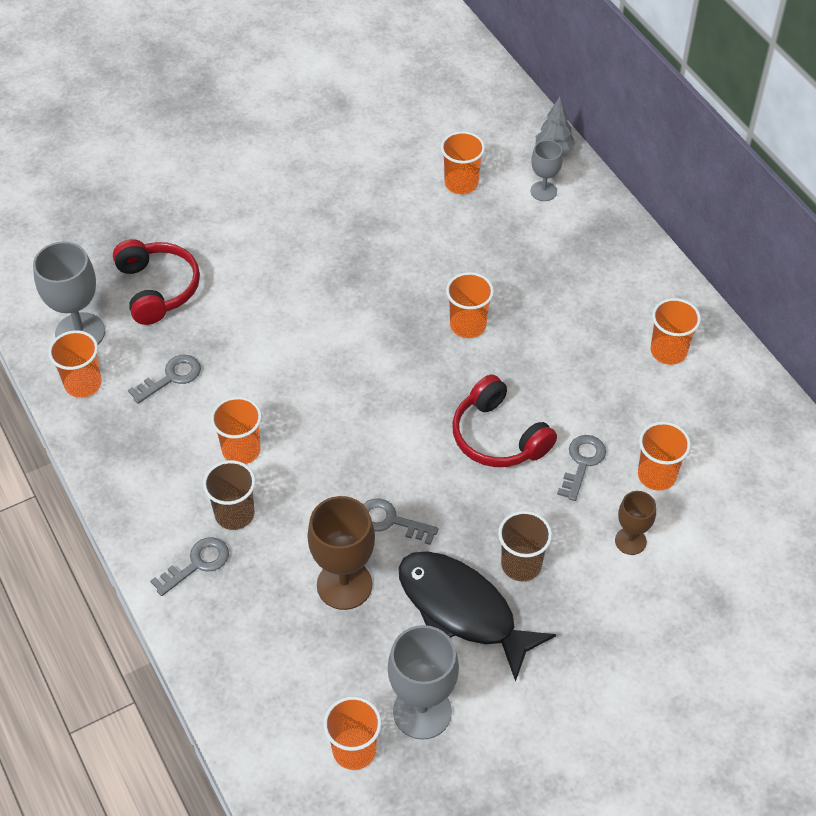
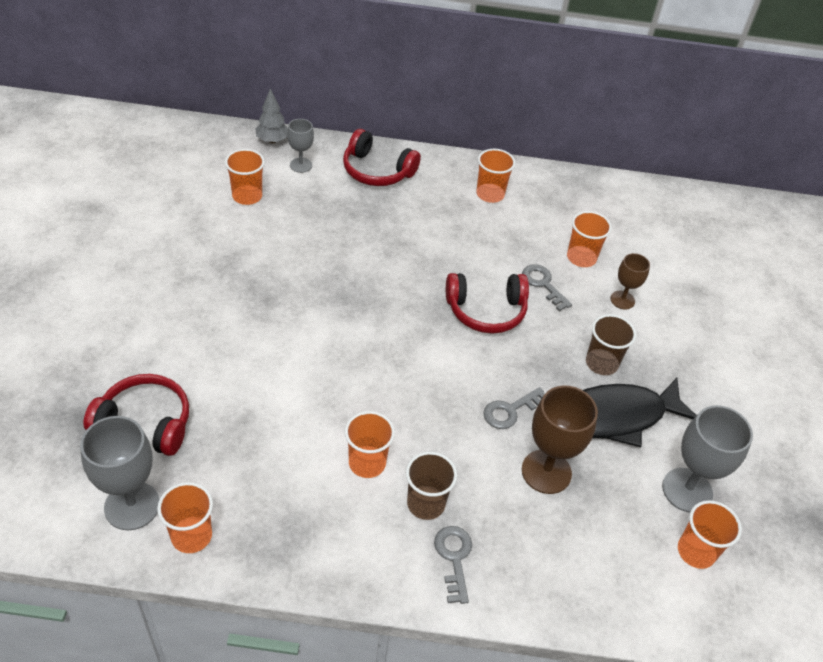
camera: 60 degrees left, 5 degrees down
(171, 377) = (249, 468): grey key -> none
(468, 325) = (376, 268): orange cup -> none
(600, 247) = (377, 171): none -> red headphones

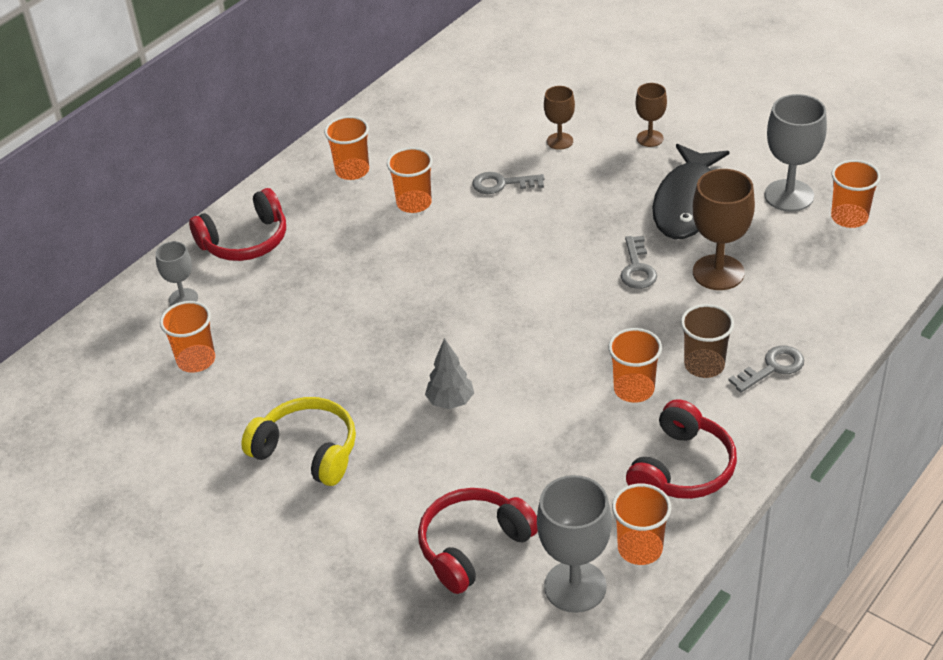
camera: 50 degrees left, 5 degrees down
(193, 289) = (307, 451): none -> yellow headphones
(272, 140) = (120, 309): grey tree -> grey tree (450, 402)
(454, 558) = (772, 368): grey key -> grey key turned 120 degrees clockwise
(486, 311) = (507, 236): red headphones -> red headphones (682, 468)
(581, 258) = (488, 144): orange cup -> orange cup (414, 203)
(601, 363) = (623, 187): brown cup -> none
(676, 358) = (650, 138): none -> brown goblet

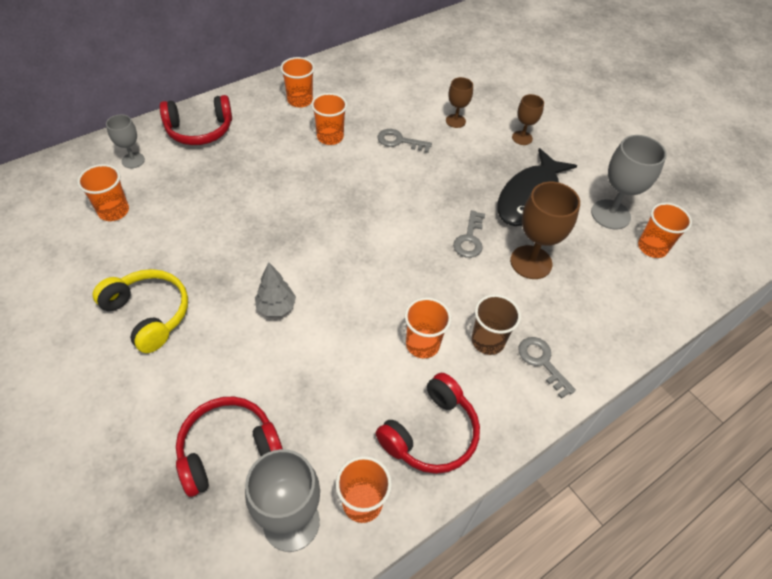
camera: 10 degrees right, 10 degrees up
(772, 368) = (542, 362): grey key -> grey key turned 105 degrees counterclockwise

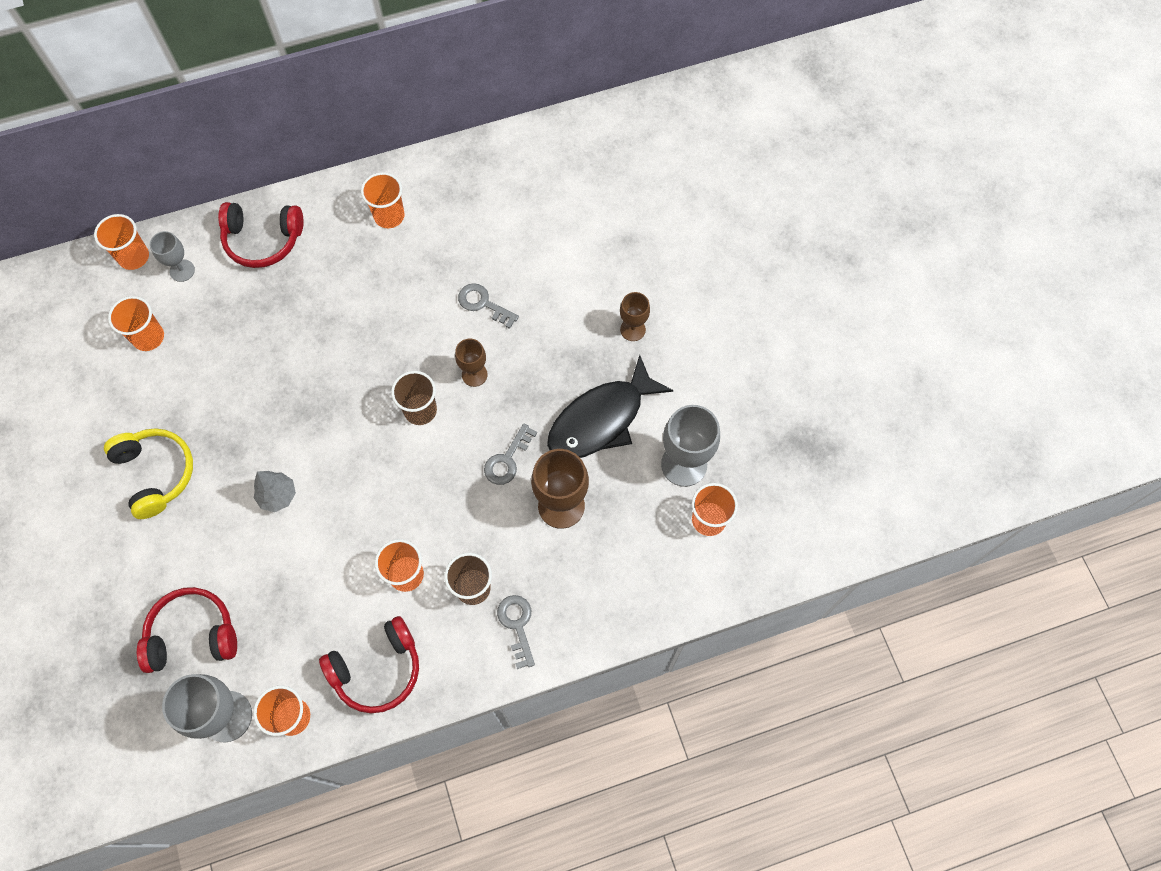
camera: 20 degrees right, 15 degrees up
(330, 137) = (405, 281): orange cup -> orange cup (134, 257)
(380, 219) = (420, 410): none -> brown cup
(455, 121) = (563, 286): brown goblet -> brown goblet (474, 374)

